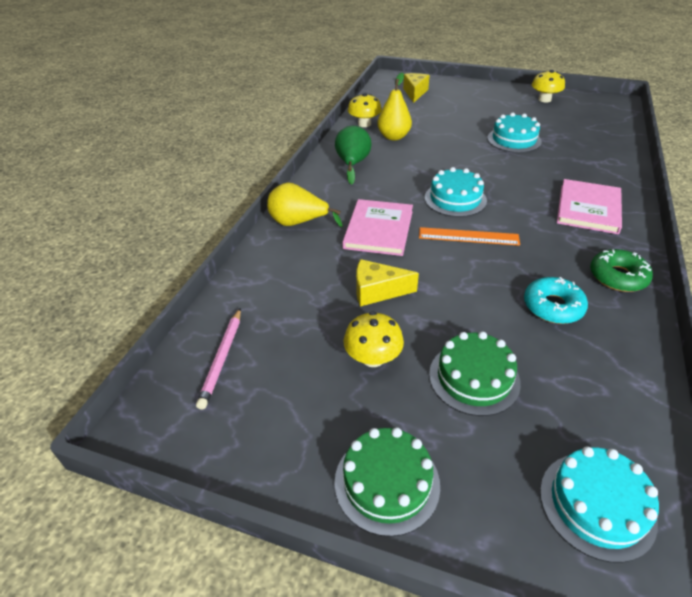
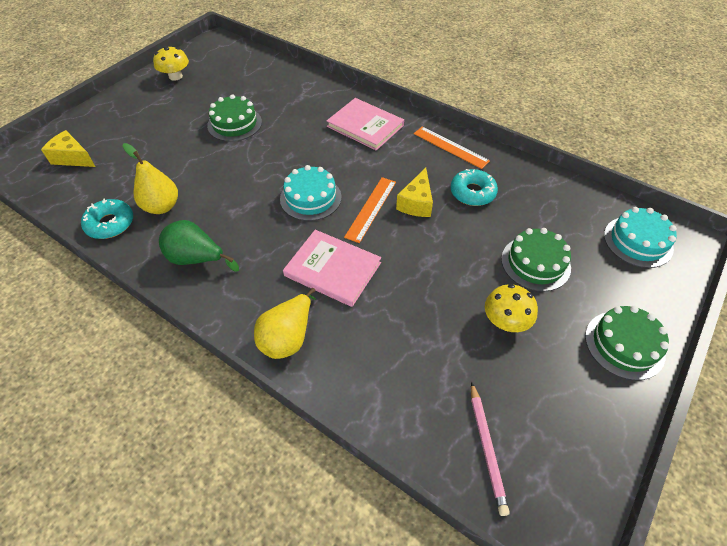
camera: 75 degrees left, 10 degrees up
(221, 359) = (486, 448): pink pencil -> pink pencil turned 60 degrees clockwise
(364, 124) = (110, 224): yellow mushroom -> turquoise donut
(377, 291) = (424, 295): yellow cheese -> yellow cheese (416, 203)
(514, 140) = (234, 124): turquoise cake -> green cake
(617, 277) = (450, 147): green donut -> orange ruler

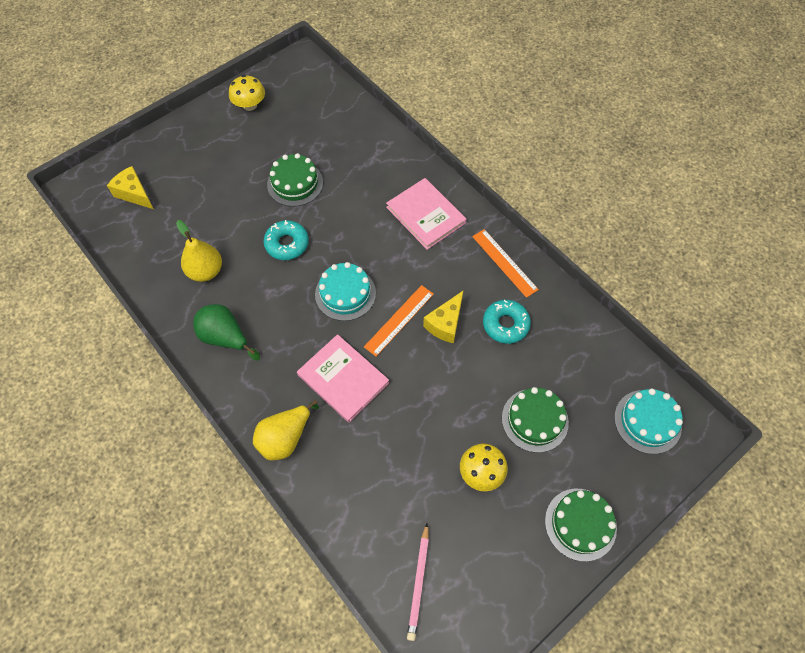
camera: 15 degrees right, 10 degrees up
(110, 224) = (157, 280): turquoise donut -> turquoise donut (287, 244)

